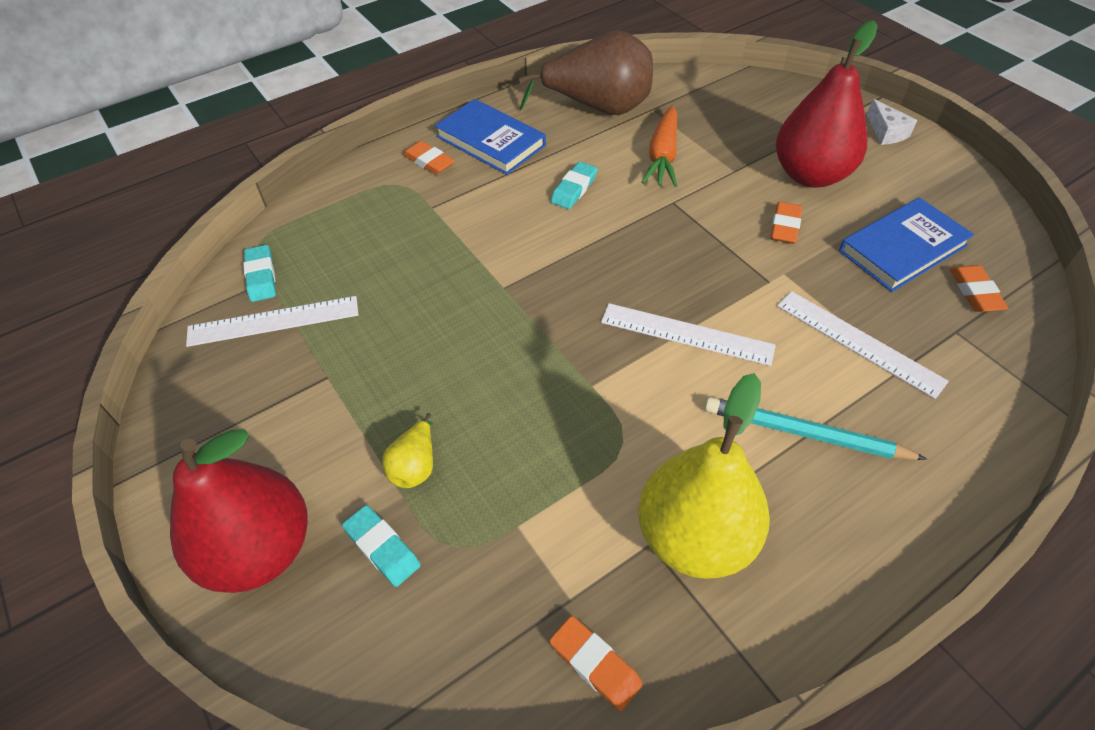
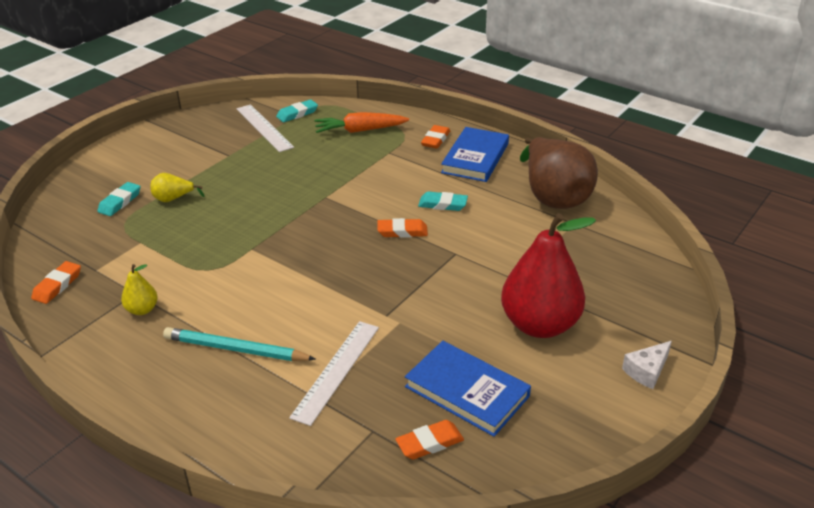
camera: 70 degrees right, 15 degrees down
(259, 550) = (114, 168): red pear -> none
(662, 156) = (511, 239): orange carrot -> orange carrot (360, 130)
(686, 334) = (312, 281): white ruler -> none
(695, 537) = (142, 310): yellow pear -> yellow pear, size x0.44
(784, 226) = (458, 316): orange eraser -> orange eraser (402, 231)
(805, 433) = (235, 349): turquoise pencil -> turquoise pencil turned 75 degrees counterclockwise

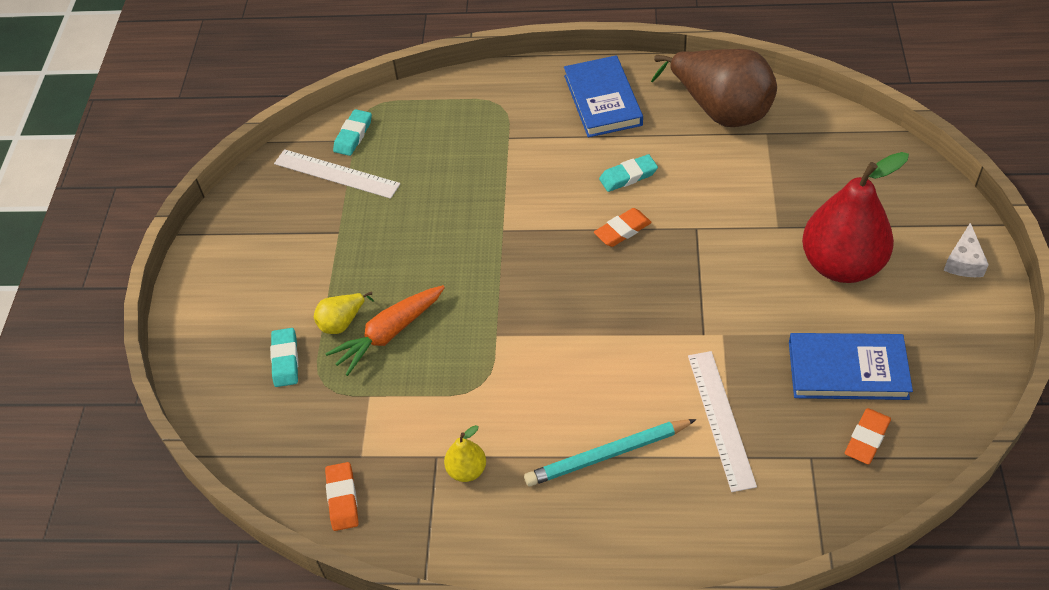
camera: 30 degrees left, 15 degrees up
(360, 130) = (447, 124): orange carrot -> orange carrot (389, 334)
(435, 140) = (539, 96): orange eraser -> none

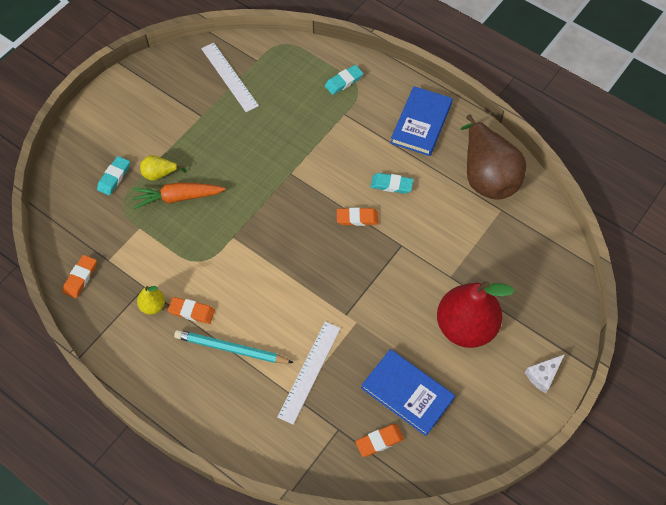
camera: 30 degrees right, 10 degrees up
(353, 135) = (258, 57): turquoise eraser -> turquoise eraser (344, 81)
(521, 445) = (192, 311): none -> orange eraser

